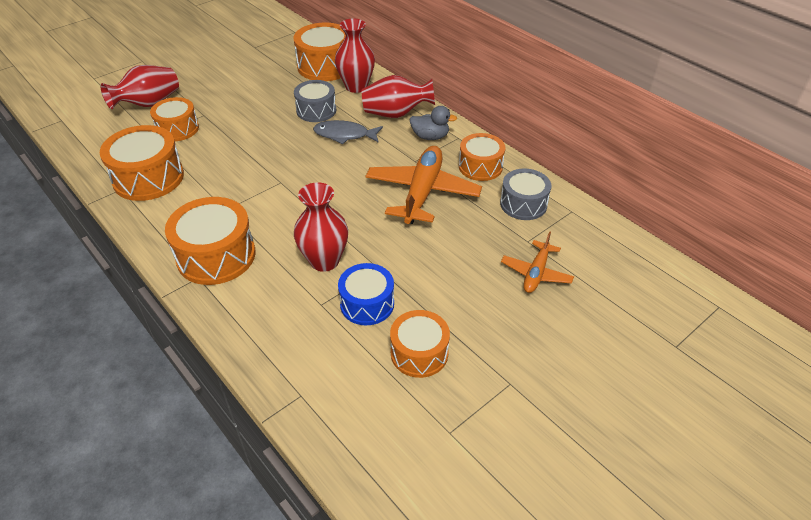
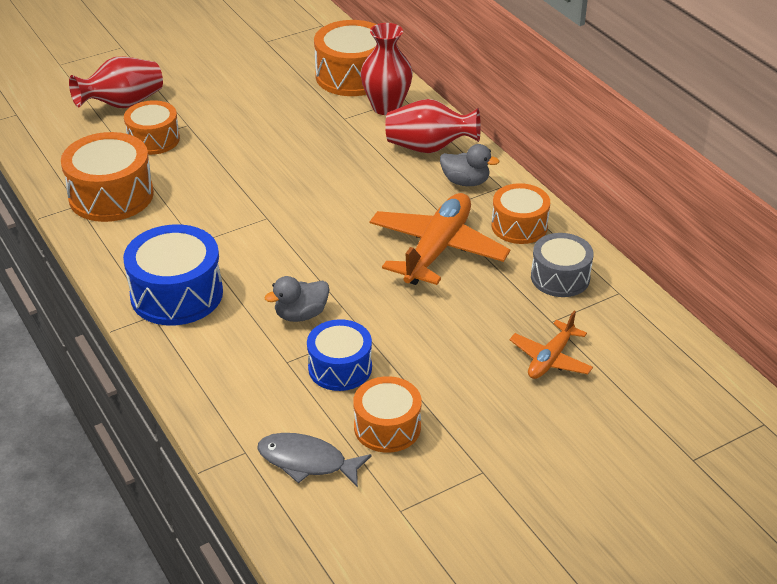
camera: 10 degrees right, 5 degrees down
(216, 256) = (177, 294): orange drum -> blue drum
(316, 110) = (328, 133): grey drum -> none
(324, 261) = (301, 314): red vase -> grey duck
(344, 135) = (357, 168): grey fish -> grey fish (307, 461)

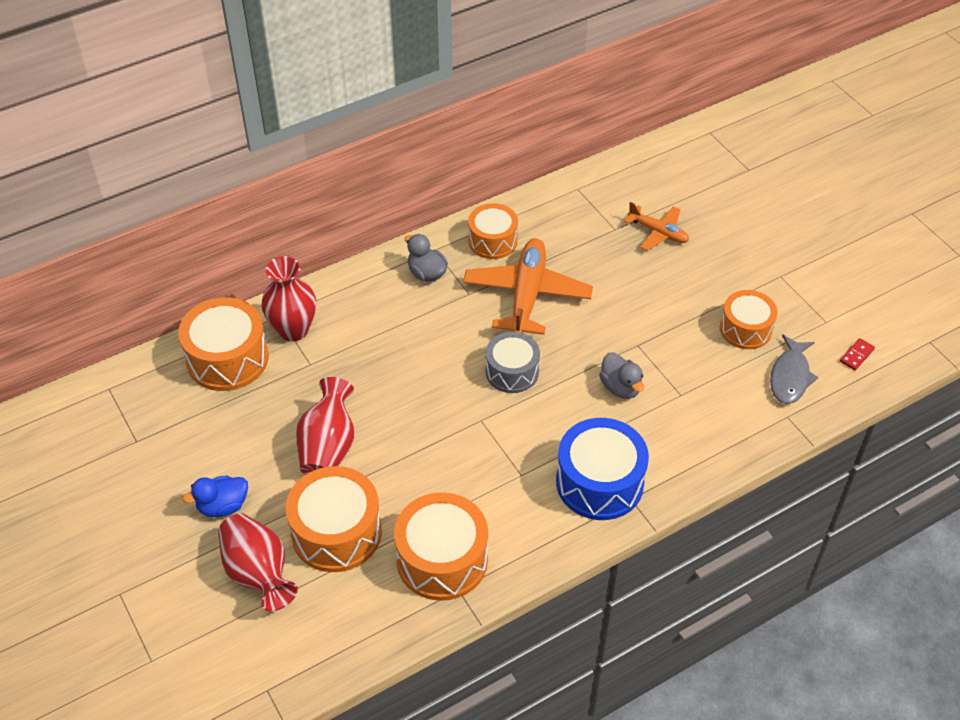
camera: 90 degrees left, 10 degrees up
(153, 139) = (336, 532): orange drum -> orange drum, size x1.53
(192, 84) = (223, 506): none -> blue duck
(339, 535) = (856, 355): none -> red domino
(340, 368) = (684, 359): blue drum -> none
(429, 148) = (370, 297): red vase -> red vase (328, 447)
(437, 249) = (527, 295): orange plane -> orange plane turned 75 degrees clockwise
(465, 182) = (426, 273): grey duck -> grey duck turned 60 degrees counterclockwise
(560, 277) = (561, 220): grey drum -> grey drum (512, 371)

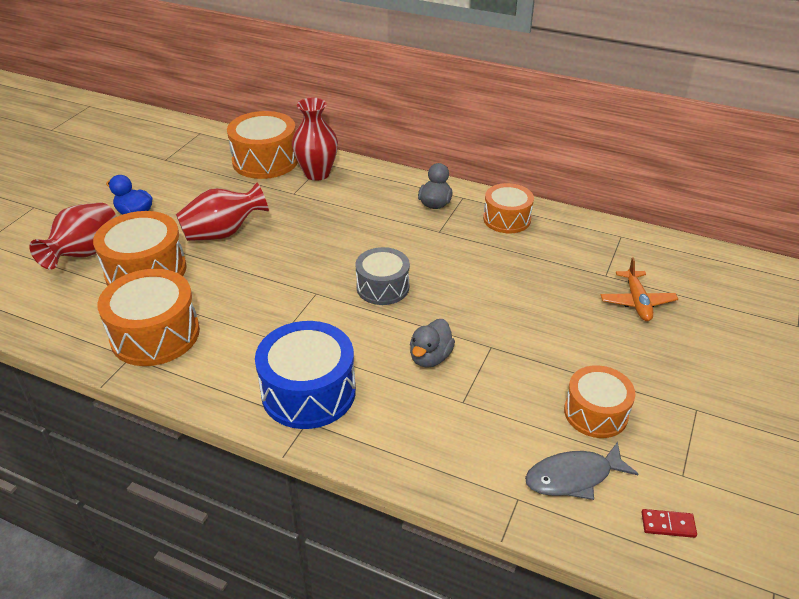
camera: 55 degrees right, 10 degrees down
(527, 295) = (472, 260): orange plane -> none

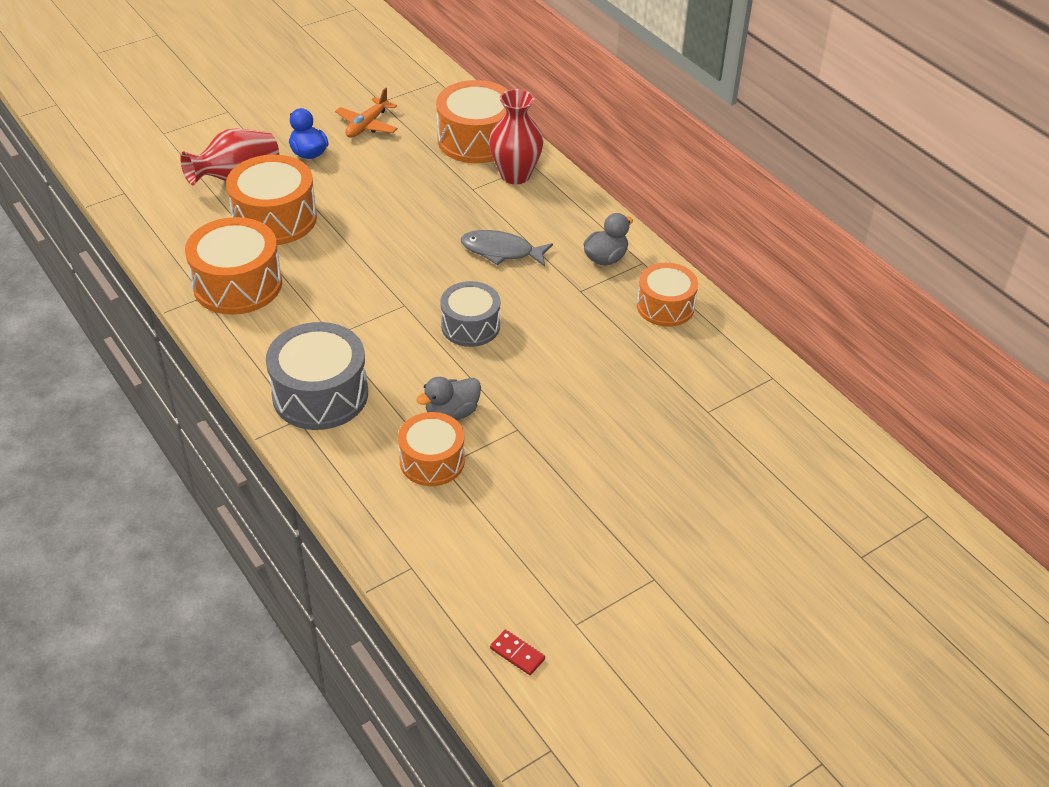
camera: 30 degrees right, 5 degrees up
(223, 233) = (371, 207): red vase -> none
(308, 392) = (320, 394): blue drum -> grey drum
(573, 477) = (476, 575): grey fish -> grey fish (501, 251)
(595, 413) = (553, 534): orange drum -> orange drum (432, 461)
(637, 302) = (710, 453): orange plane -> orange plane (367, 125)

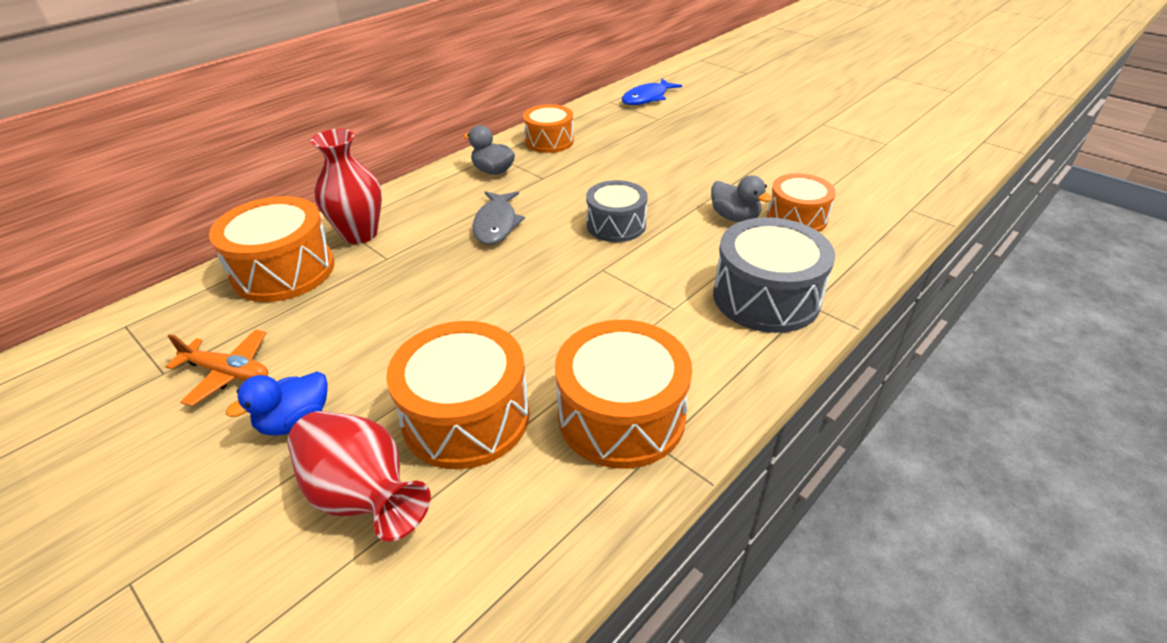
camera: 100 degrees left, 5 degrees down
(517, 654) = (932, 159): red domino -> none
(777, 416) = (647, 98): none -> blue fish

